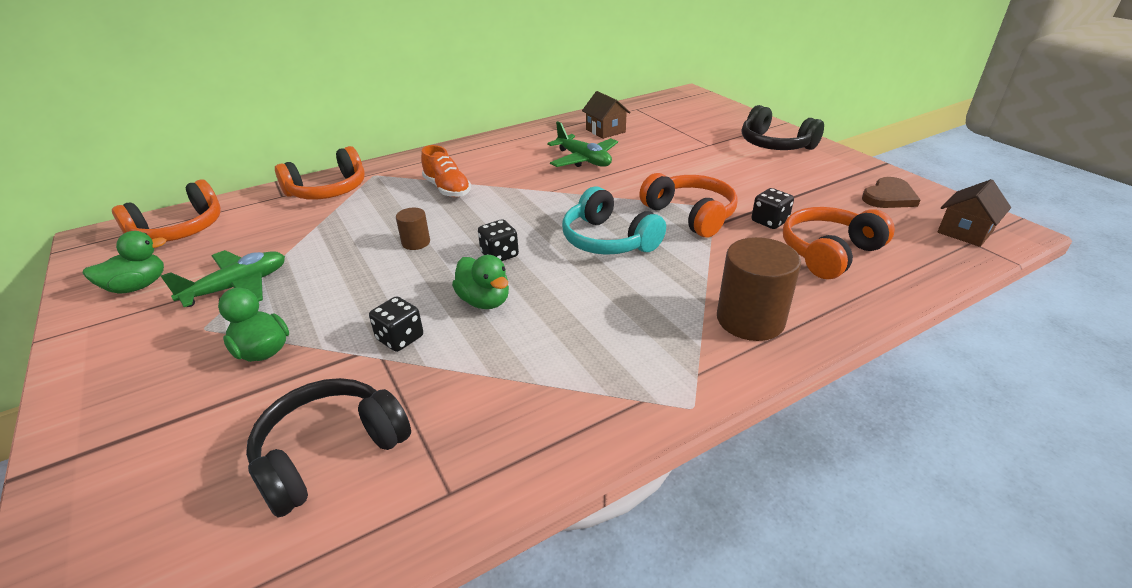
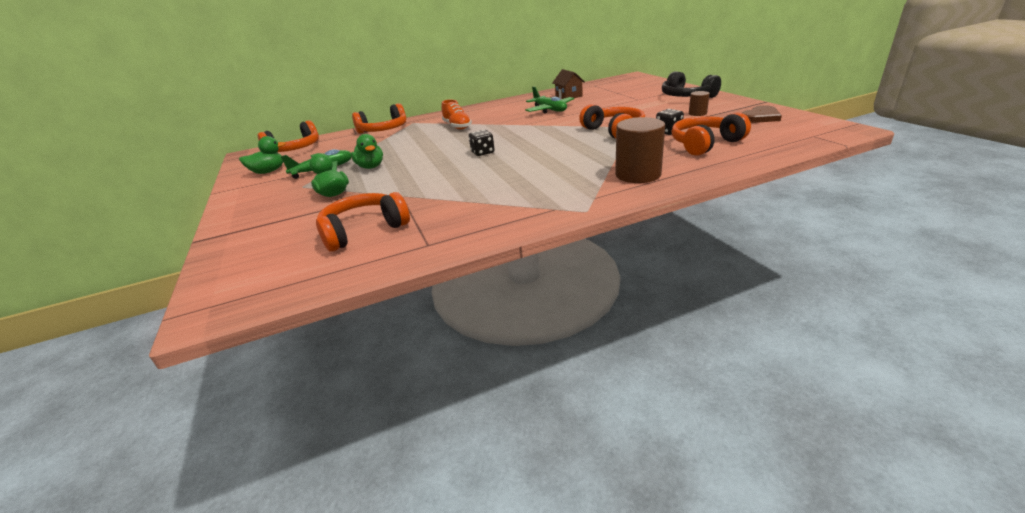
camera: 10 degrees right, 5 degrees down
(330, 453) = (363, 230): black headphones -> orange headphones
(400, 338) = (413, 187): black dice -> none
(416, 242) = (432, 149): brown cylinder -> brown cylinder (697, 113)
(484, 301) = (468, 171): green duck -> green duck (371, 167)
(608, 240) = (554, 144): turquoise headphones -> none
(965, 232) = (811, 131): brown house -> none

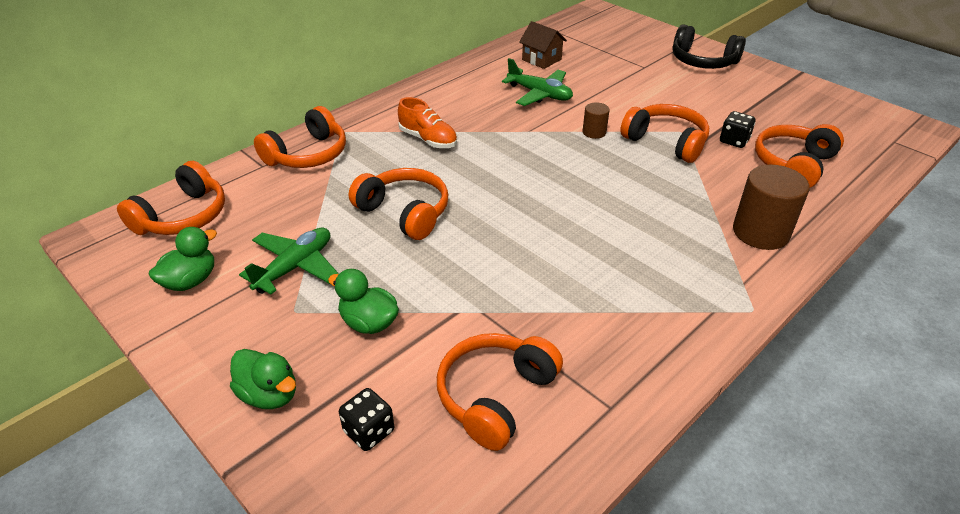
camera: 25 degrees left, 10 degrees up
(371, 167) = (372, 250): green duck -> green duck (269, 394)
(407, 153) = (404, 212): none -> orange headphones
(483, 152) = (522, 202): black dice -> black dice (369, 431)
(697, 113) = (741, 99): brown cylinder -> brown cylinder (594, 132)
(760, 117) = (817, 106): brown heart -> none

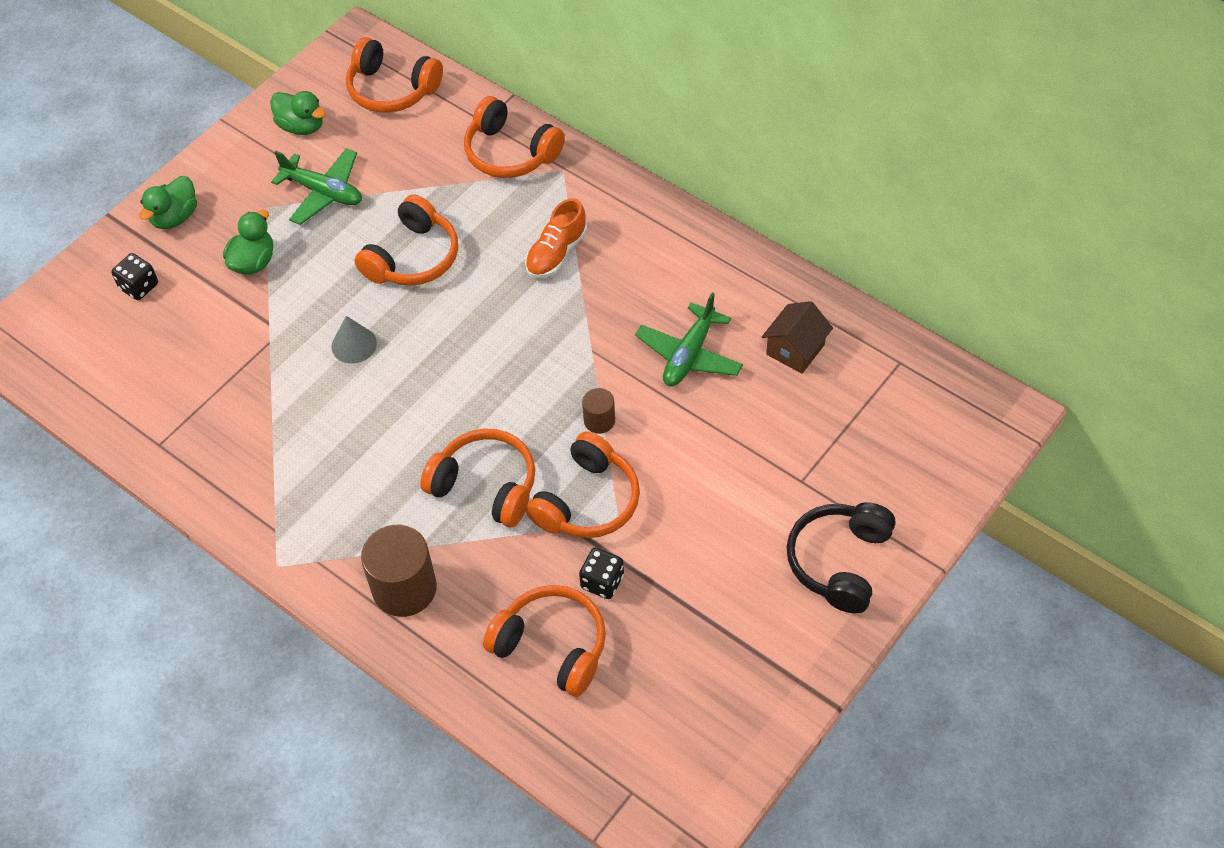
camera: 85 degrees right, 15 degrees up
(495, 396) = (171, 363): orange headphones -> orange headphones (485, 486)
(498, 252) = (354, 344): none -> grey cone

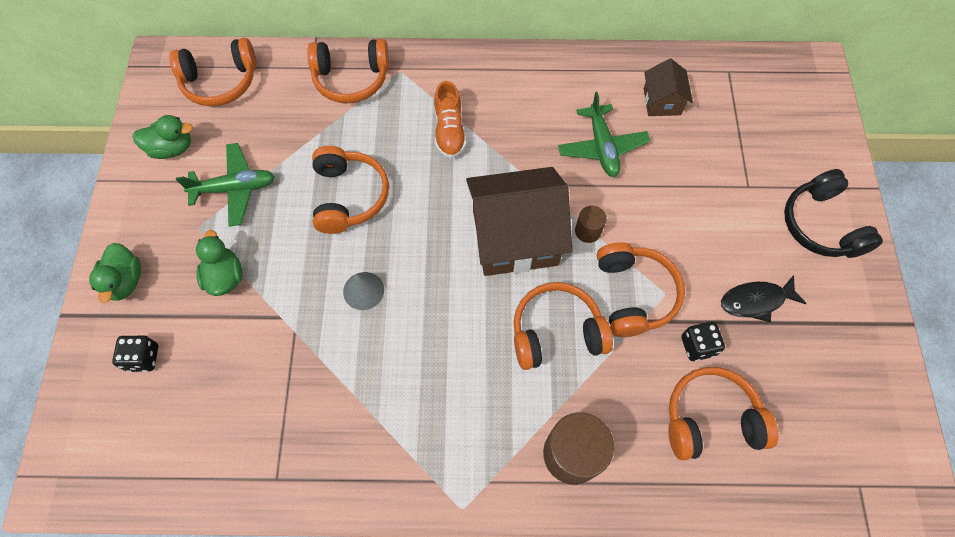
camera: 40 degrees left, 10 degrees up
(526, 384) = (515, 238): none -> brown house
(698, 582) = (755, 301): none -> black fish

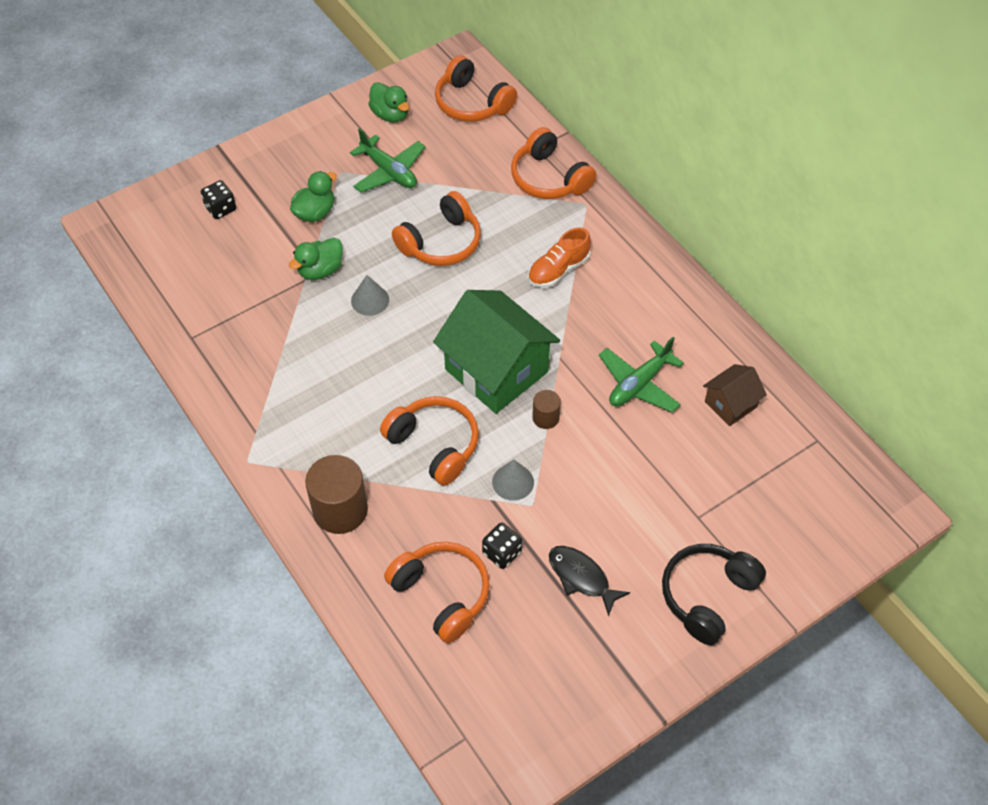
camera: 55 degrees right, 10 degrees down
(125, 281) = (267, 161): green duck -> green duck (320, 270)
(515, 238) = (496, 370): brown house -> green house
(634, 294) = (513, 482): orange headphones -> grey cone

